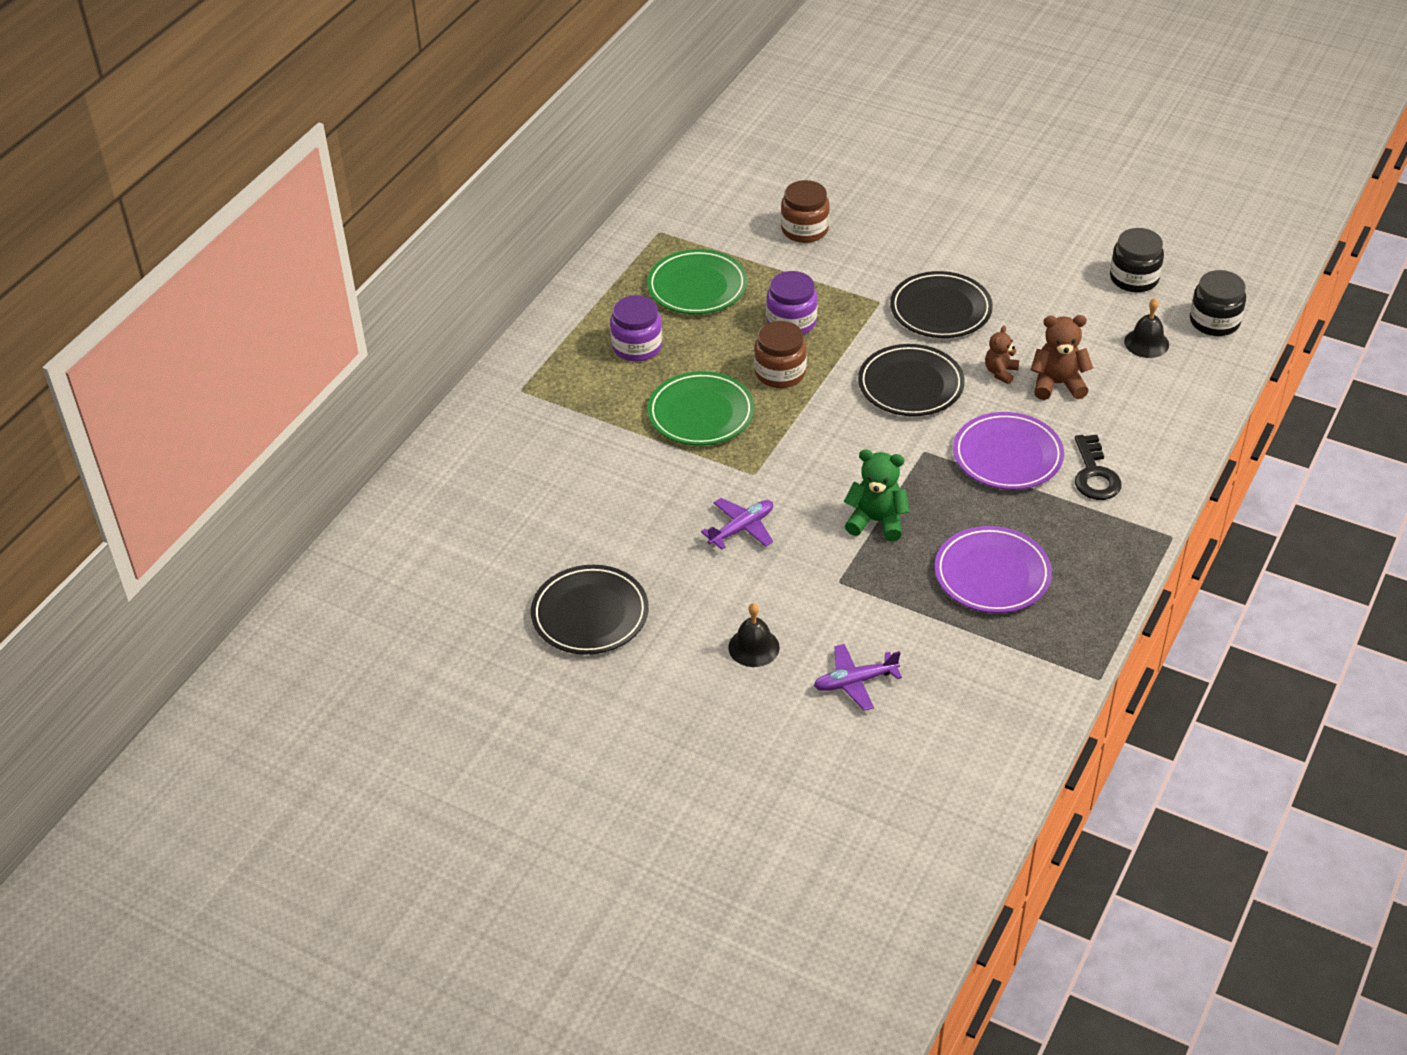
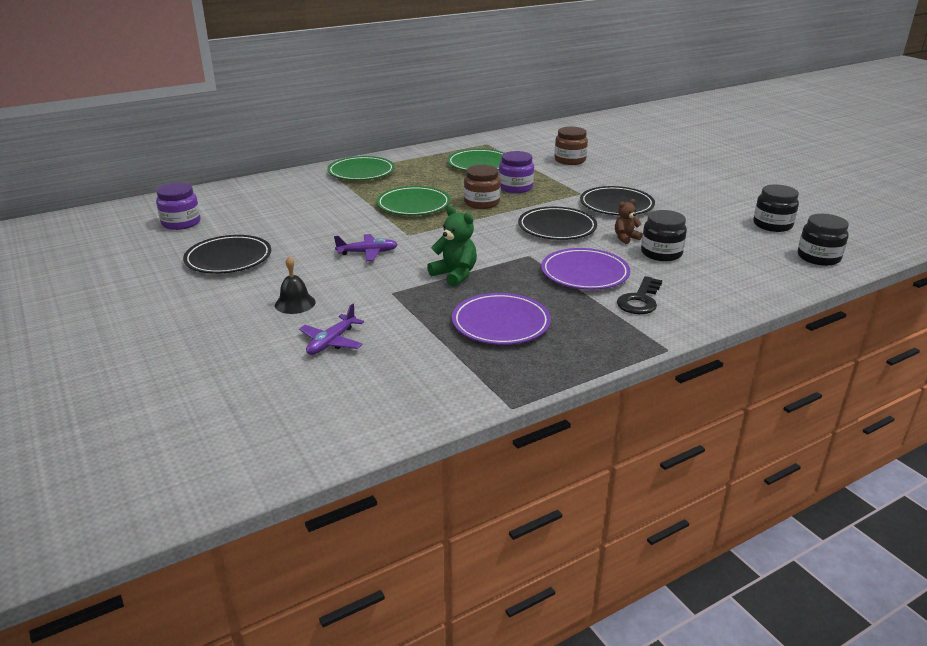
camera: 30 degrees right, 15 degrees down
(557, 370) = (361, 172): none -> green plate
(637, 346) = (415, 175): purple jar -> purple jar (181, 223)
(855, 682) = (331, 342): purple plane -> purple plane turned 75 degrees counterclockwise
(1057, 384) = (661, 253): brown teddy bear -> black jar
(1146, 343) = (751, 253): black bell -> none

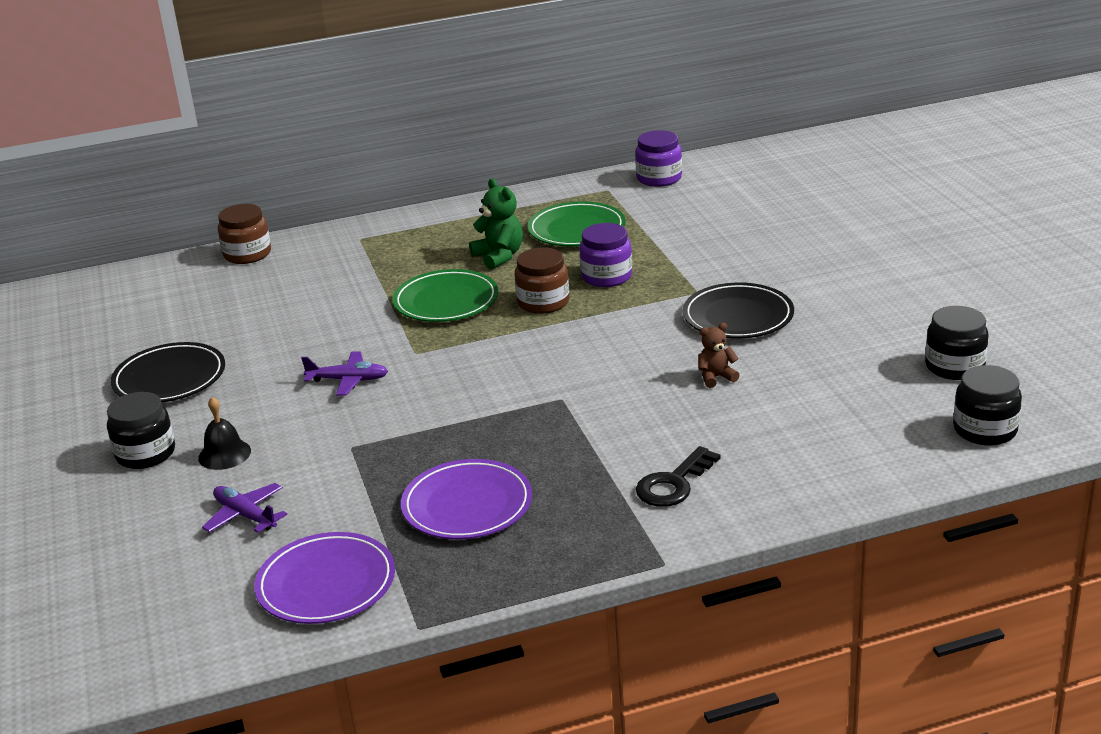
camera: 15 degrees right, 0 degrees up
(181, 223) = (131, 316): purple jar -> purple jar (659, 178)
(331, 342) = (245, 515): purple plane -> purple plane turned 90 degrees clockwise
(361, 172) = (400, 238): green plate -> none
(455, 275) = (445, 424): green teddy bear -> green teddy bear (499, 256)
(557, 227) = (627, 353): black plate -> none
(570, 160) = (716, 227): brown jar -> brown jar (247, 254)
(584, 273) = (622, 434): purple plate -> purple plate (326, 584)
(661, 253) = (752, 407): black jar -> black jar (146, 454)

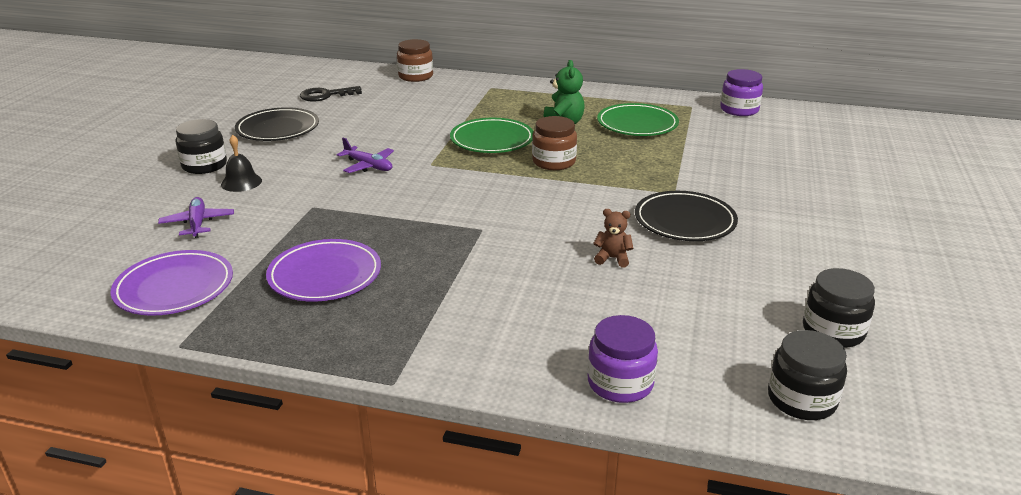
camera: 30 degrees right, 0 degrees up
(606, 276) = (619, 160): purple jar -> purple jar (620, 383)
(673, 483) = (480, 324): black key -> black key (326, 95)

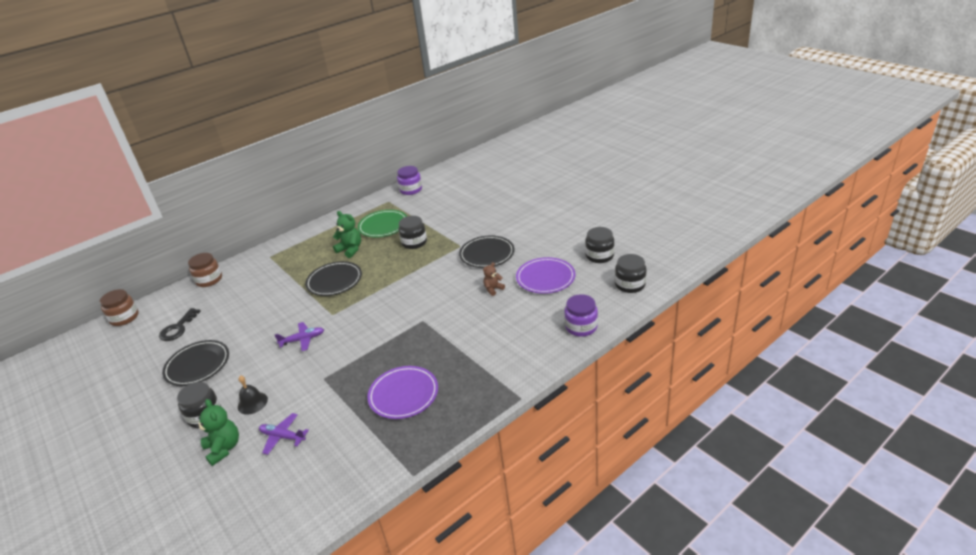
camera: 50 degrees left, 5 degrees up
(161, 197) = (224, 448): none -> green teddy bear
(174, 288) = (349, 464): purple plate -> purple plate (545, 278)
(492, 140) = (334, 281): green plate -> black plate
(554, 162) = (386, 269): brown jar -> brown jar (124, 318)
(633, 157) = (414, 242): none -> black jar

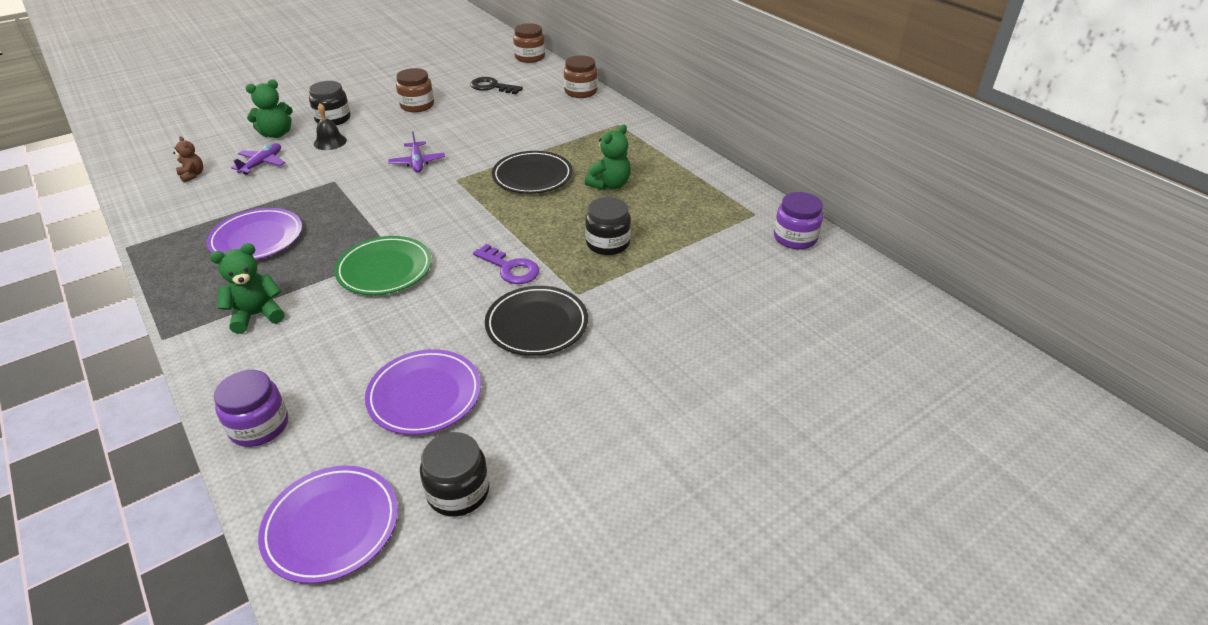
camera: 90 degrees right, 5 degrees up
(197, 365) = (417, 105): black plate -> brown jar
(383, 226) = (671, 211): green plate -> green plate (384, 269)
(438, 271) = (510, 268): none -> purple key
(491, 361) = (257, 315): none -> green teddy bear
(493, 289) = (428, 326): brown teddy bear -> brown teddy bear (192, 175)
(630, 285) = (331, 526): black jar -> purple plate

